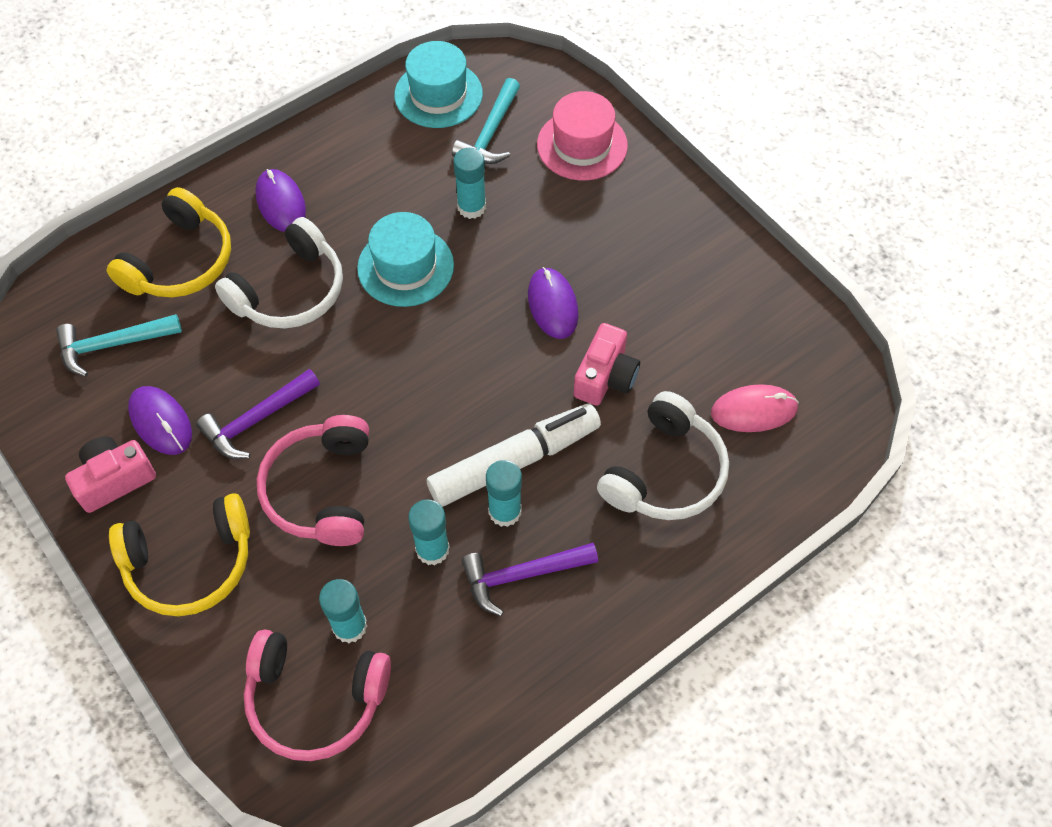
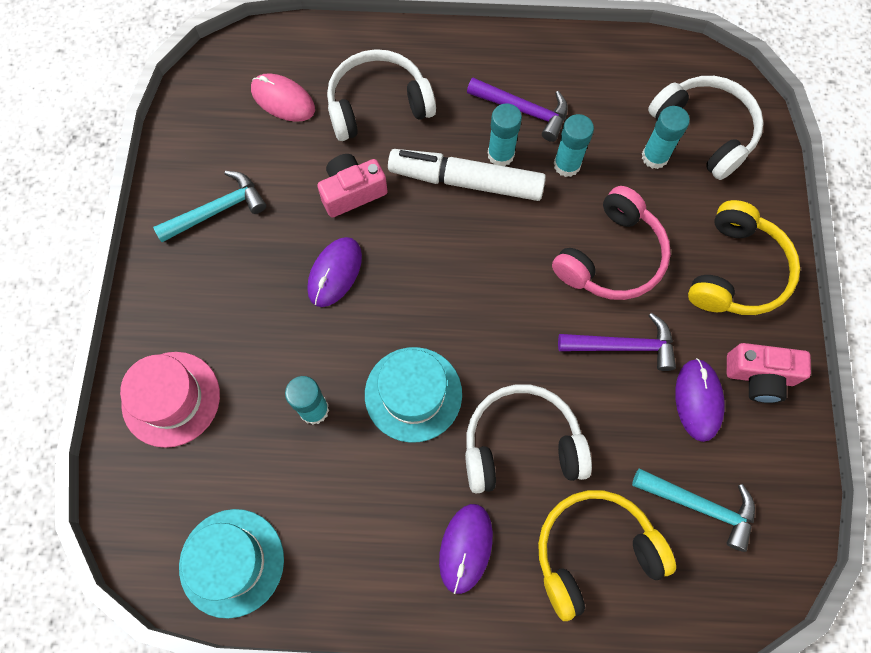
camera: 140 degrees left, 10 degrees up
(190, 563) = (737, 271): yellow headphones -> yellow headphones turned 90 degrees clockwise
(315, 699) = (705, 131): pink headphones -> white headphones
(490, 133) = (230, 475): turquoise hammer -> turquoise hammer (217, 210)

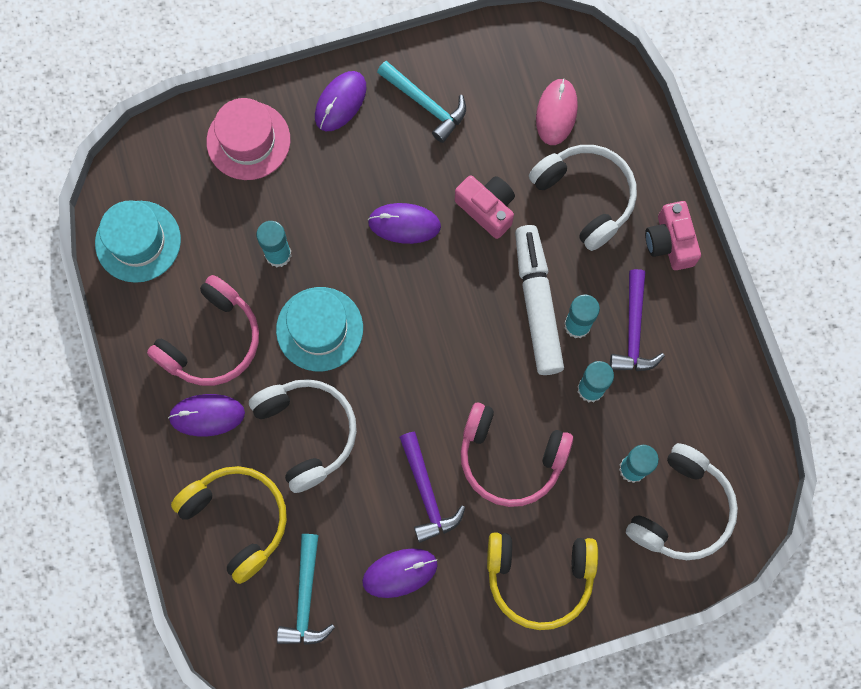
camera: 70 degrees right, 5 degrees up
(174, 290) = (340, 102): none -> purple mouse
(383, 514) = (212, 341): none -> pink headphones
(759, 376) = (442, 623): pink camera -> pink camera (670, 242)

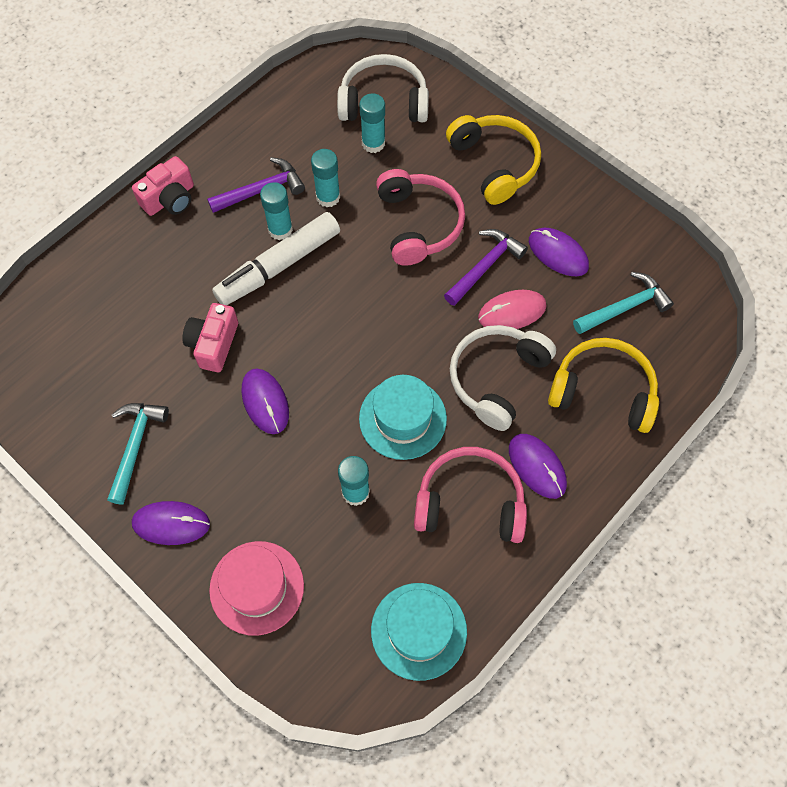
camera: 120 degrees left, 10 degrees down
(238, 519) = (603, 391): yellow headphones -> yellow headphones turned 90 degrees clockwise
(556, 113) = (90, 334): pink mouse -> pink mouse (512, 312)
(586, 197) = (161, 275): white headphones -> none

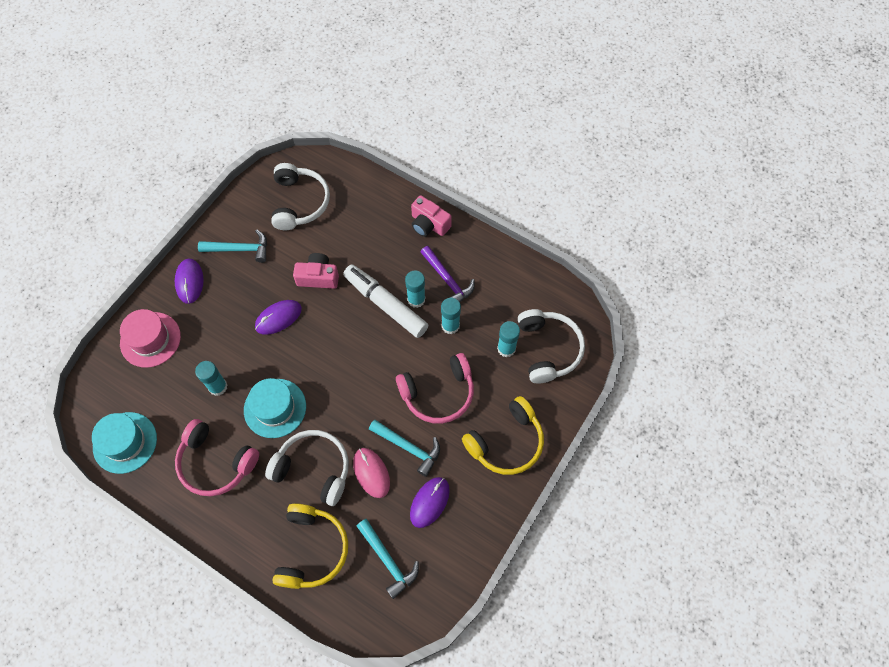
camera: 80 degrees right, 0 degrees up
(80, 356) = (299, 202): none -> white headphones
(470, 502) = (216, 463): pink headphones -> pink headphones turned 120 degrees clockwise
(485, 266) = (409, 447): purple hammer -> turquoise hammer
(537, 466) = (246, 506): purple mouse -> none

